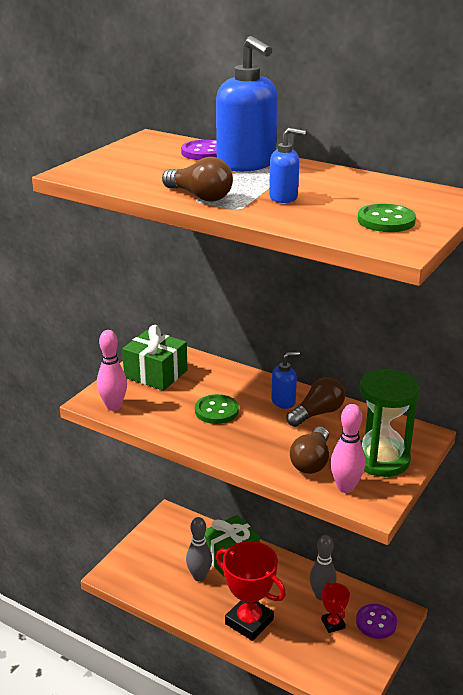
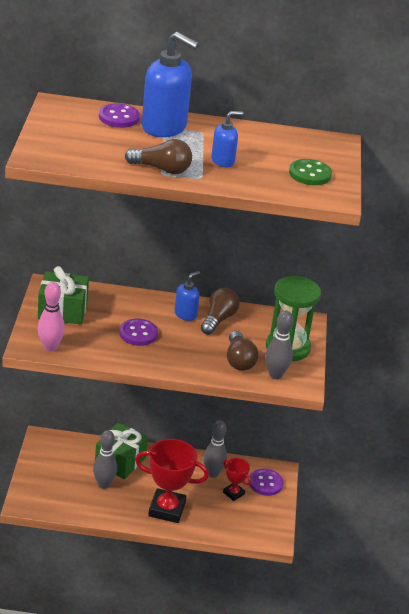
camera: 30 degrees left, 5 degrees up
(216, 411) = (138, 333): green button -> purple button
(345, 487) = (275, 375): pink bowling pin -> grey bowling pin

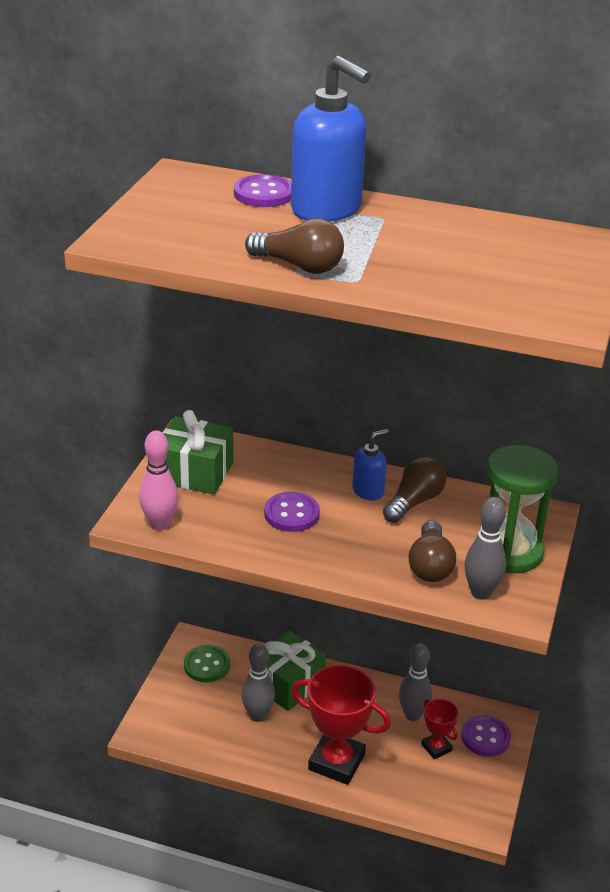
camera: 15 degrees right, 0 degrees up
(223, 161) = (400, 259): blue soap dispenser -> none
(310, 174) = (535, 284): green button -> green button (207, 665)

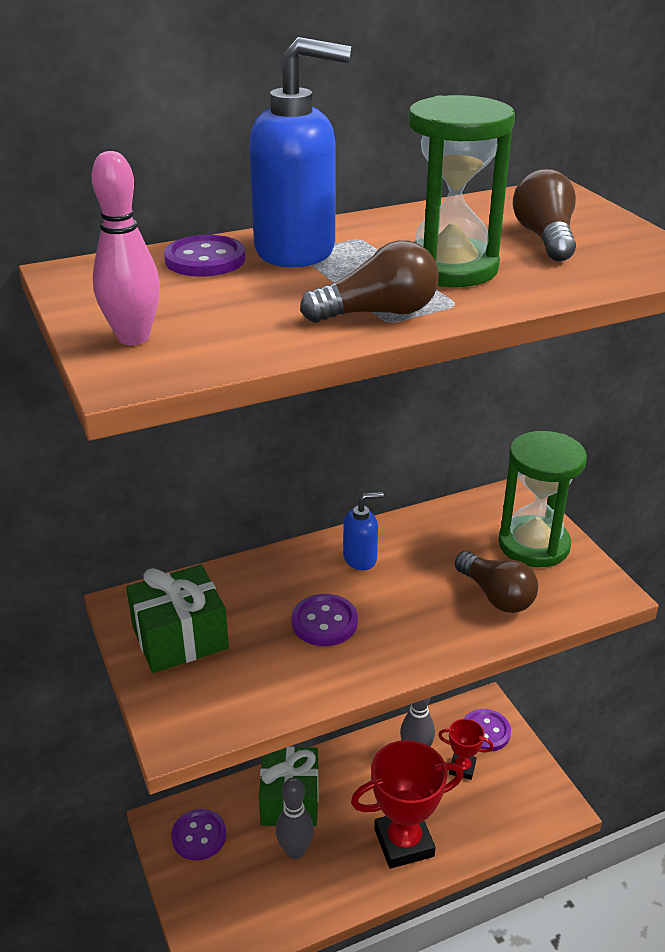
camera: 40 degrees left, 0 degrees up
(159, 524) = (213, 717): pink bowling pin -> pink bowling pin (133, 338)
(207, 665) = (199, 836): green button -> purple button
(368, 491) = (360, 558): blue soap dispenser -> blue soap dispenser turned 60 degrees clockwise
(399, 259) = (450, 268): none -> green hourglass
(414, 502) = (409, 545): brown light bulb -> brown light bulb (545, 238)
(481, 593) = (562, 595): grey bowling pin -> none

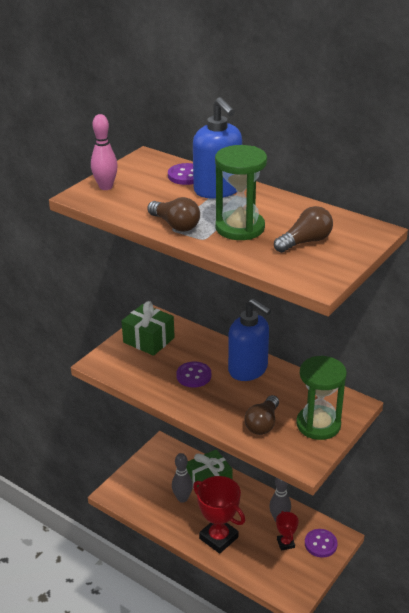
camera: 60 degrees right, 0 degrees up
(199, 836) = (164, 461): purple button -> none
(360, 558) = (248, 369): blue soap dispenser -> blue soap dispenser, size x1.93

